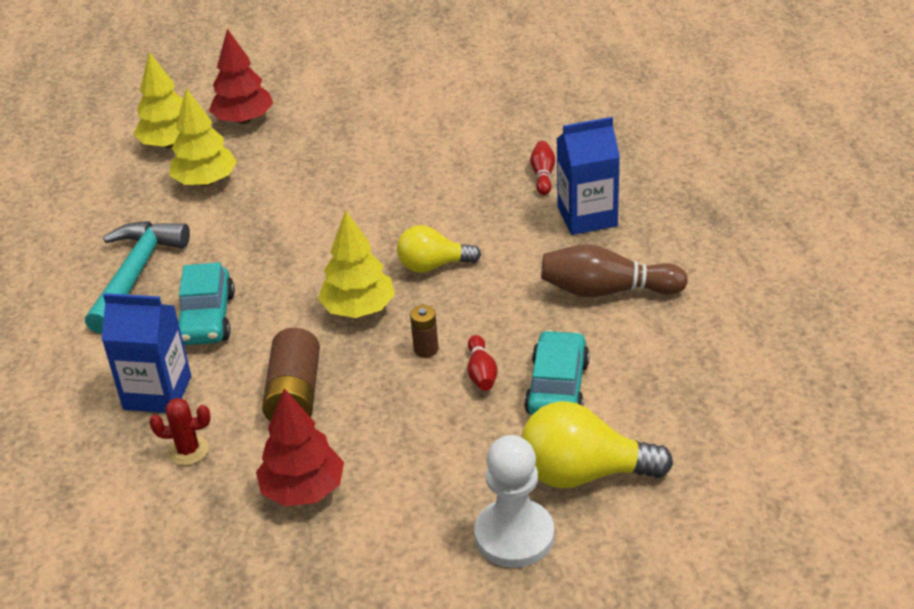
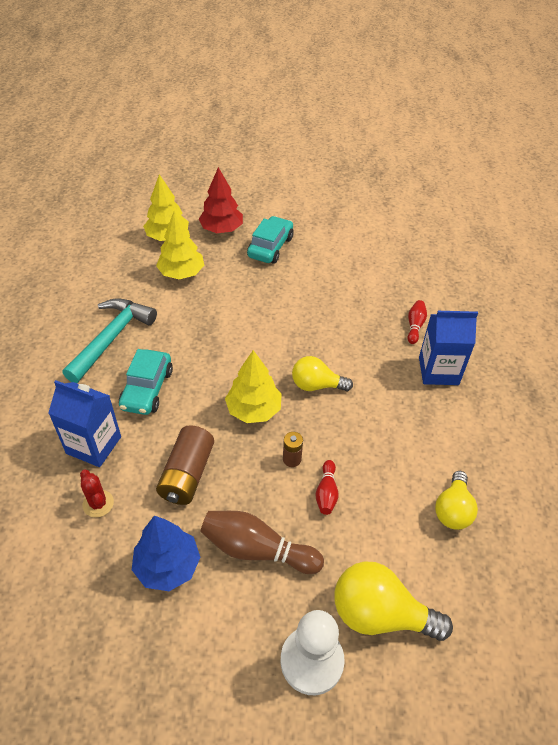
camera: 10 degrees right, 10 degrees up
(188, 450) = (98, 503): red cactus -> red cactus turned 45 degrees clockwise
(303, 490) = (167, 566): red tree -> blue tree
(557, 387) = (380, 523): turquoise car -> turquoise car (270, 247)
(607, 290) = (438, 442): brown bowling pin -> brown bowling pin (257, 549)
(644, 354) = (453, 510): none -> yellow light bulb

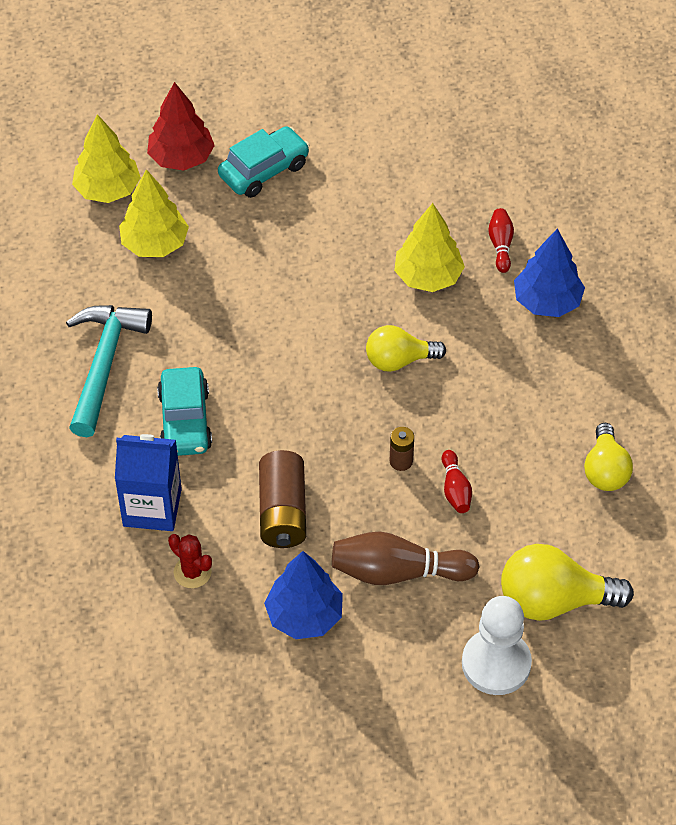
camera: 15 degrees left, 5 degrees up
(253, 410) = (332, 412): yellow tree -> yellow tree (428, 277)
(270, 247) = (264, 170): turquoise car -> turquoise car turned 45 degrees clockwise
(438, 371) = (547, 301): blue carton -> blue tree

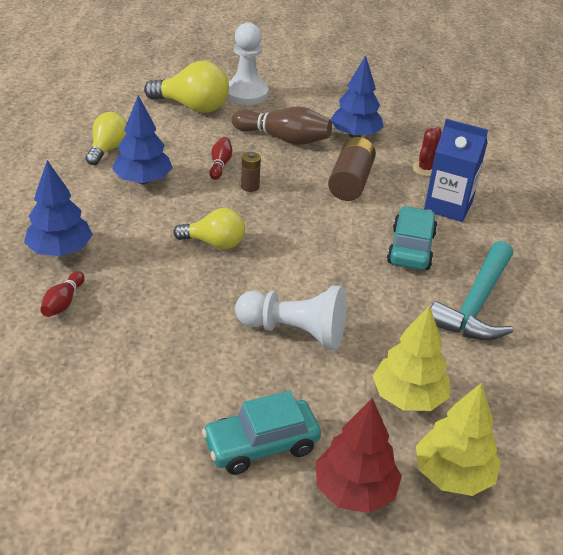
camera: 165 degrees left, 15 degrees down
(192, 572) = (425, 169): red cactus -> red cactus turned 60 degrees clockwise
(274, 278) = (294, 332): none -> white pawn
(428, 277) = (149, 295): yellow tree -> none
(529, 429) = (143, 180): none -> blue tree

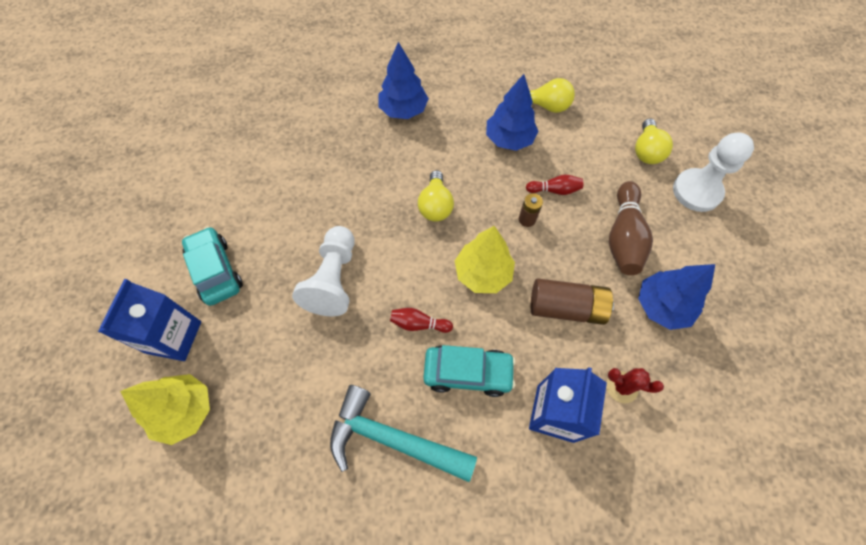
camera: 85 degrees right, 25 degrees up
(63, 302) = (347, 126): red bowling pin -> red bowling pin (419, 324)
(192, 107) = (646, 151): yellow light bulb -> yellow light bulb, size x0.66
(354, 490) = (174, 337): red tree -> blue carton
(408, 397) = (265, 374): yellow tree -> yellow tree (483, 273)

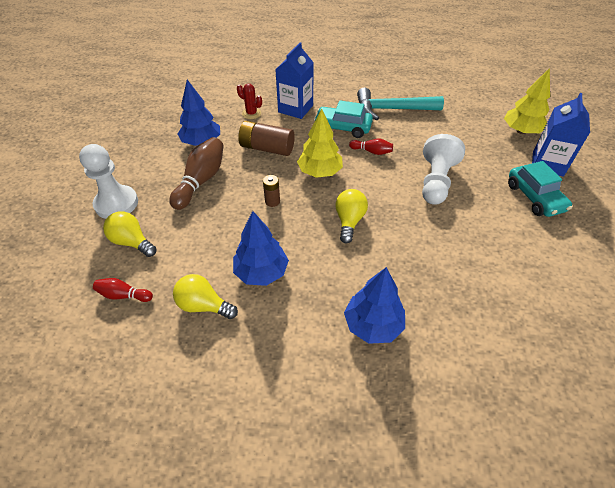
camera: 170 degrees left, 15 degrees down
(392, 439) = (392, 109): turquoise hammer -> turquoise hammer turned 150 degrees clockwise
(554, 190) = (238, 220): red bowling pin -> red bowling pin (123, 295)
(646, 151) = (132, 242): yellow light bulb -> yellow light bulb turned 75 degrees counterclockwise

